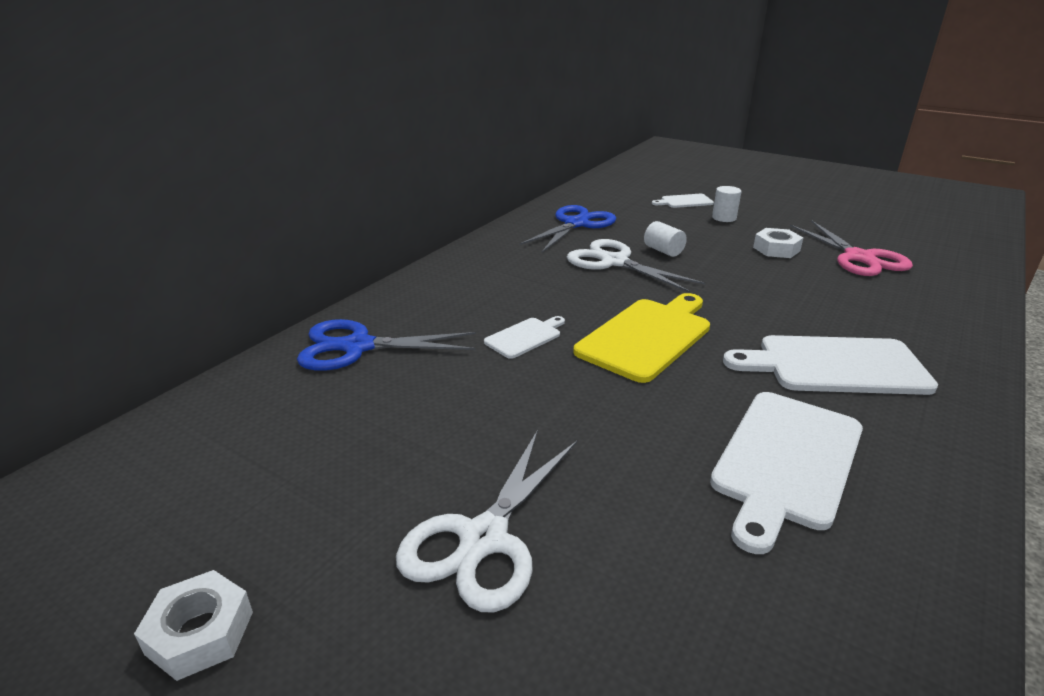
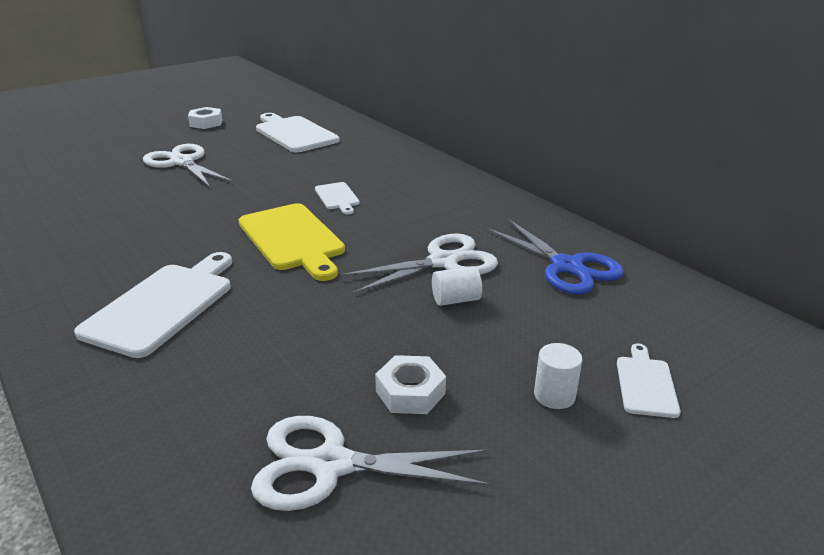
camera: 110 degrees right, 0 degrees up
(358, 347) = (373, 152): blue scissors -> none
(786, 461) = (117, 241): white cutting board -> white cutting board (294, 133)
(859, 258) = (331, 465): pink scissors -> white scissors

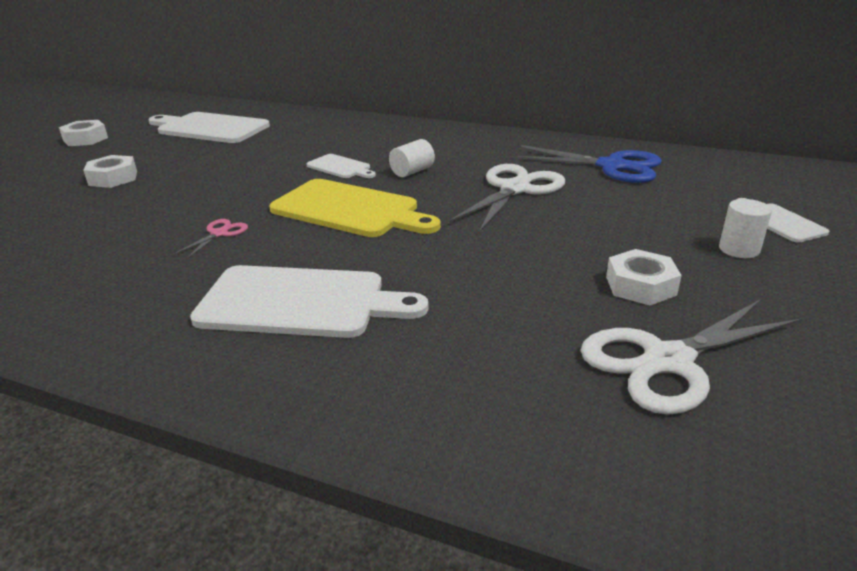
camera: 30 degrees left, 0 degrees up
(163, 305) = (300, 302): white cutting board -> white cutting board turned 105 degrees clockwise
(182, 162) = (113, 178): white scissors -> white nut
(186, 231) = (219, 234): none -> pink scissors
(456, 300) = (568, 212): white cylinder -> white cylinder (412, 171)

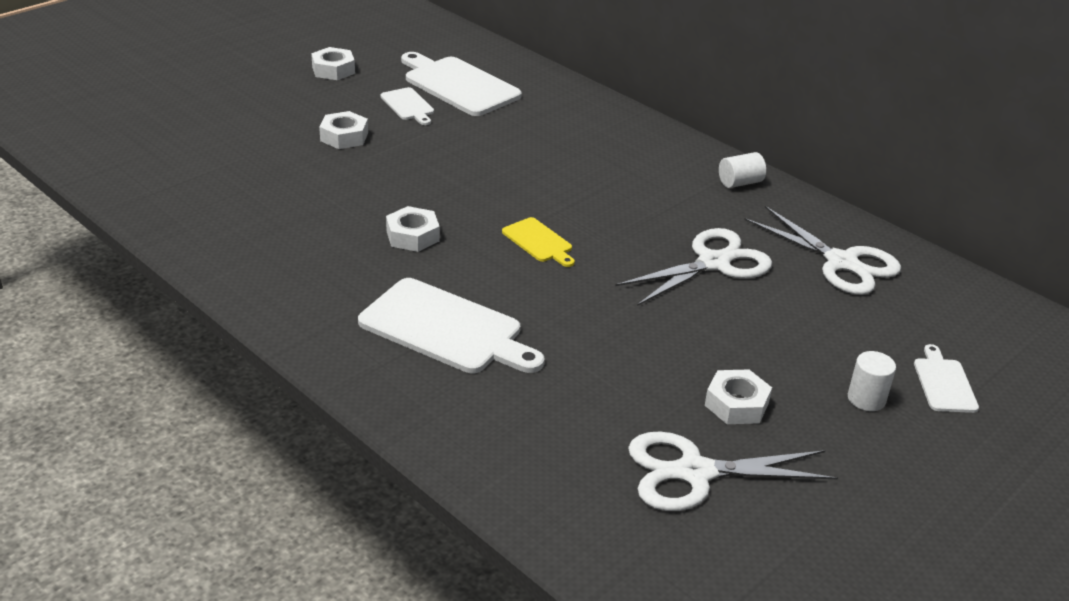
camera: 20 degrees right, 5 degrees up
(219, 234) = (412, 236): pink scissors -> white nut
(340, 167) = (560, 182): white cutting board -> white cutting board (408, 105)
(350, 210) = (539, 242): yellow cutting board -> yellow cutting board, size x0.51
(412, 171) = (627, 209): white cylinder -> white cylinder (740, 183)
(611, 166) = (841, 262): blue scissors -> white scissors

